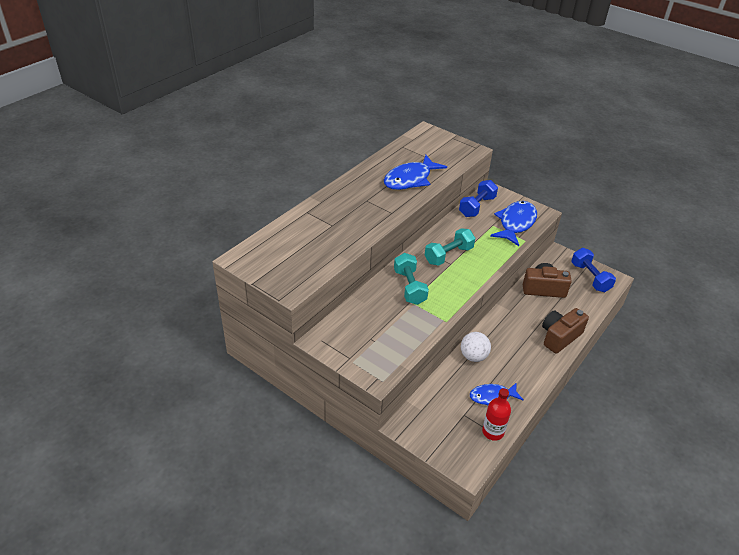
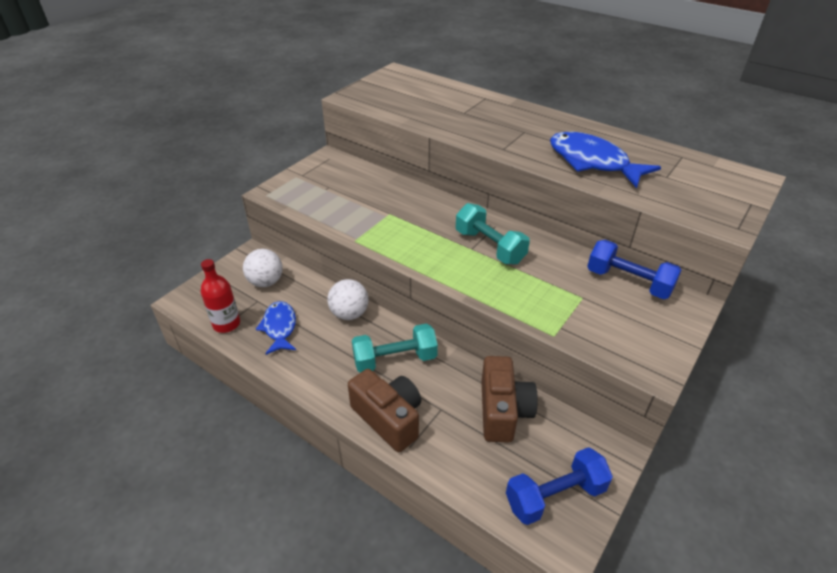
camera: 90 degrees right, 0 degrees up
(409, 287) = (416, 213): turquoise dumbbell -> turquoise dumbbell (395, 359)
(441, 411) = (266, 282): none -> white ball
(515, 223) = (601, 327): blue fish -> none

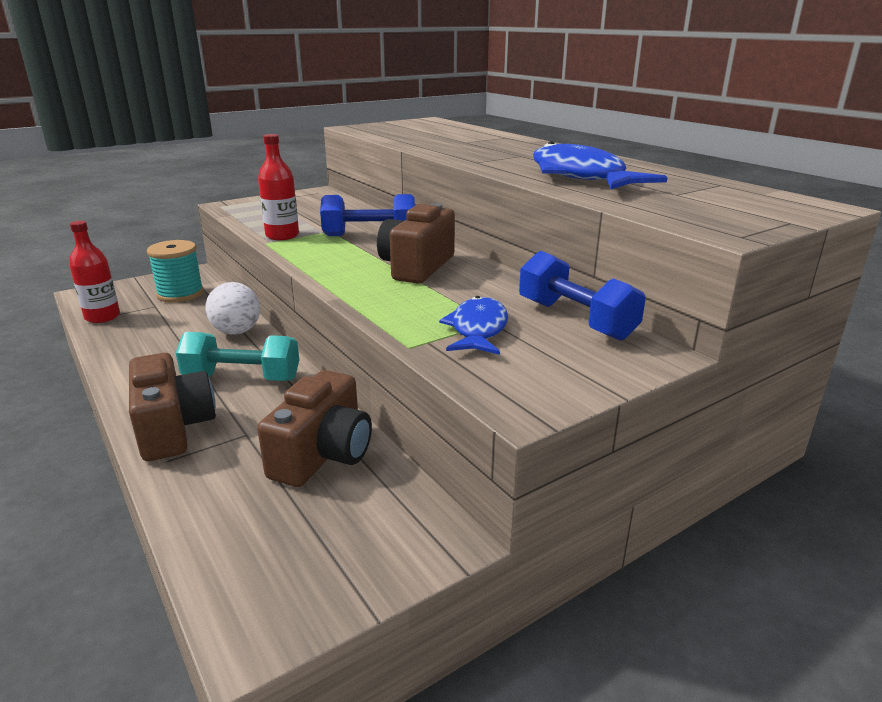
camera: 20 degrees right, 15 degrees down
(266, 282) = (180, 294): white ball -> turquoise spool
(279, 327) = (150, 329): blue fish -> blue fish (478, 329)
(358, 228) = (282, 236): none -> red bottle
(489, 247) = (417, 267): turquoise dumbbell -> brown camera
(555, 496) = (300, 566): blue dumbbell -> blue dumbbell (370, 235)

